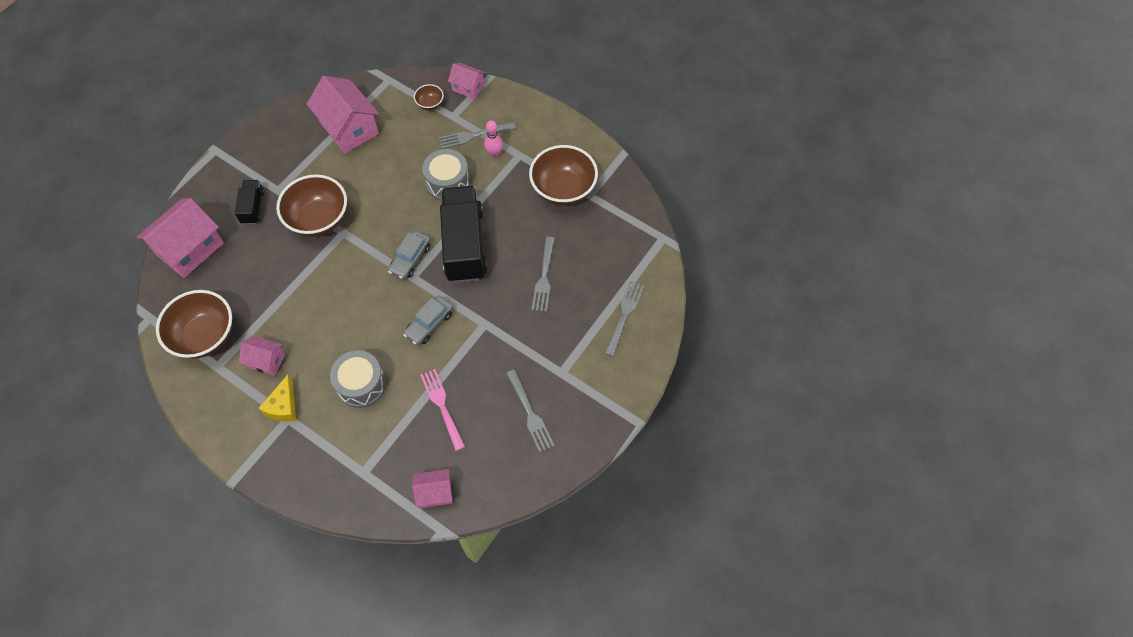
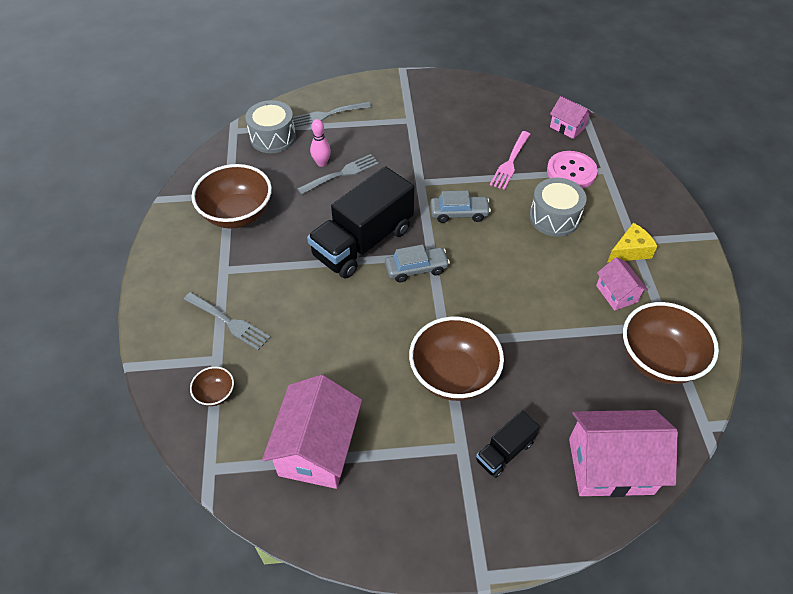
camera: 130 degrees left, 10 degrees down
(388, 443) = (571, 171): none -> pink button
(448, 183) = (308, 301): grey drum -> grey drum (273, 137)
(468, 87) = (162, 375): pink house -> none
(494, 153) = (238, 289): pink bowling pin -> pink bowling pin (321, 163)
(529, 413) = (458, 117): grey fork -> none

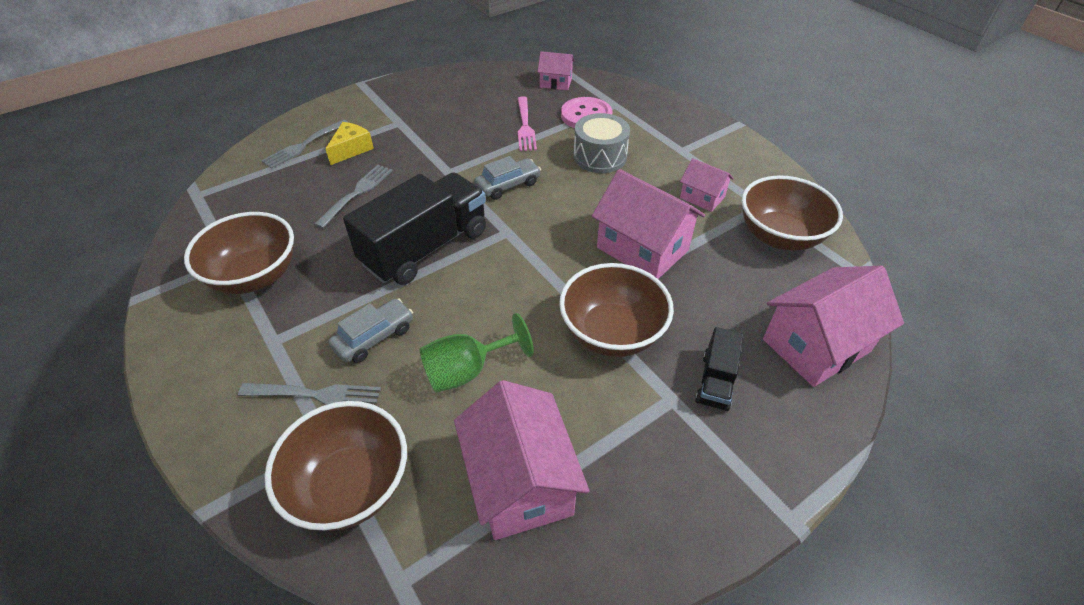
camera: 30 degrees left, 5 degrees down
(215, 394) = (350, 486): brown bowl -> brown bowl, size x2.16
(273, 137) = (251, 186): grey drum -> none
(321, 163) = (327, 191): pink bowling pin -> none
(332, 353) = (467, 371): none -> green goblet
(363, 242) = (425, 248): black truck -> black truck turned 150 degrees counterclockwise
(416, 269) = (501, 250): grey car -> grey car (374, 337)
(528, 317) = (642, 249): none -> pink house
(630, 251) = (685, 159): yellow cheese -> yellow cheese (351, 149)

